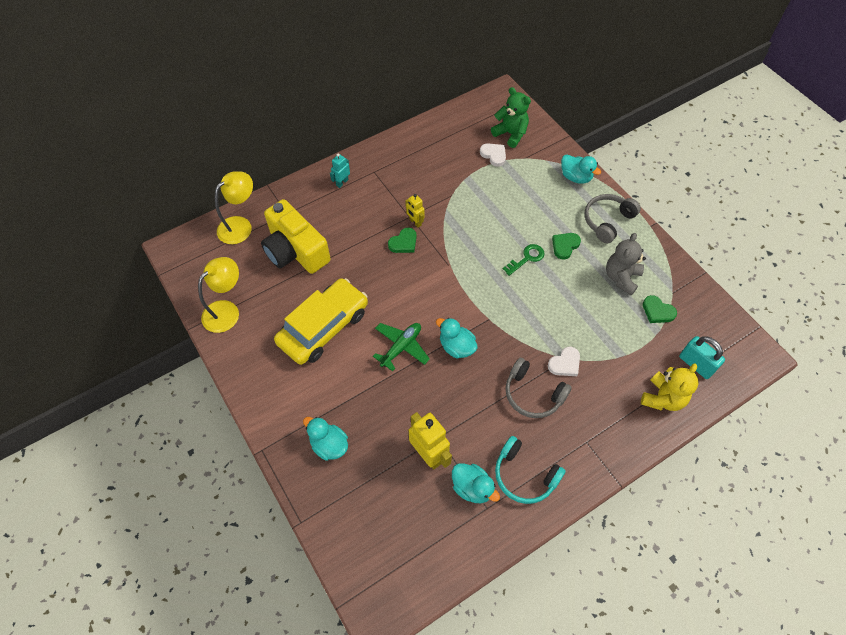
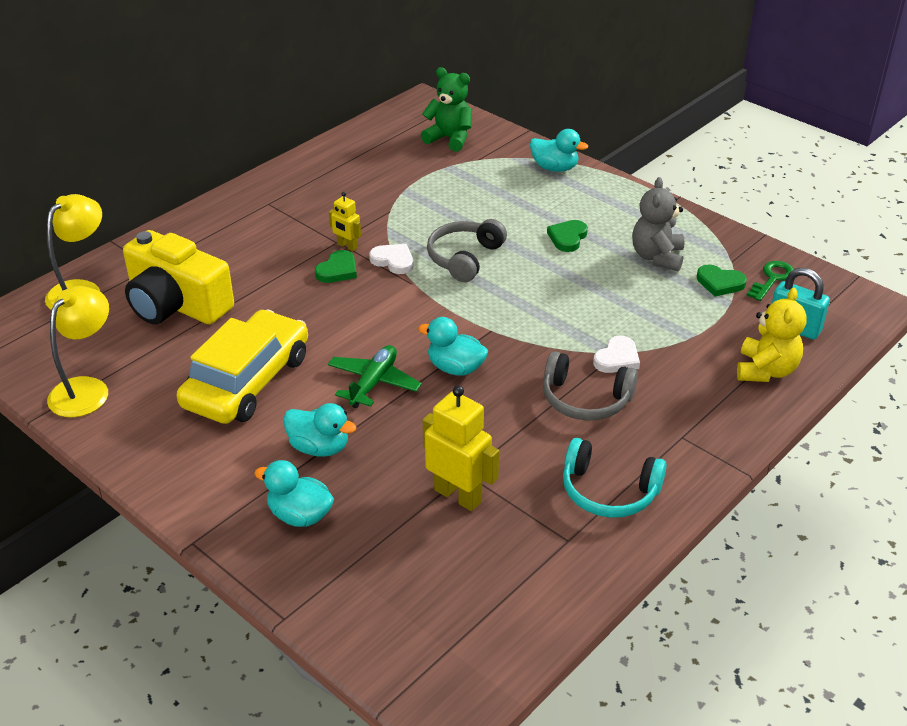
camera: 15 degrees left, 20 degrees down
(342, 182) = (224, 221): turquoise robot -> none
(472, 488) = (537, 521): turquoise duck -> turquoise duck (319, 447)
(494, 155) = (434, 162): white heart -> white heart (393, 261)
(526, 258) = (520, 258): green key -> green key (772, 279)
(607, 221) = (615, 204): grey headphones -> grey headphones (464, 258)

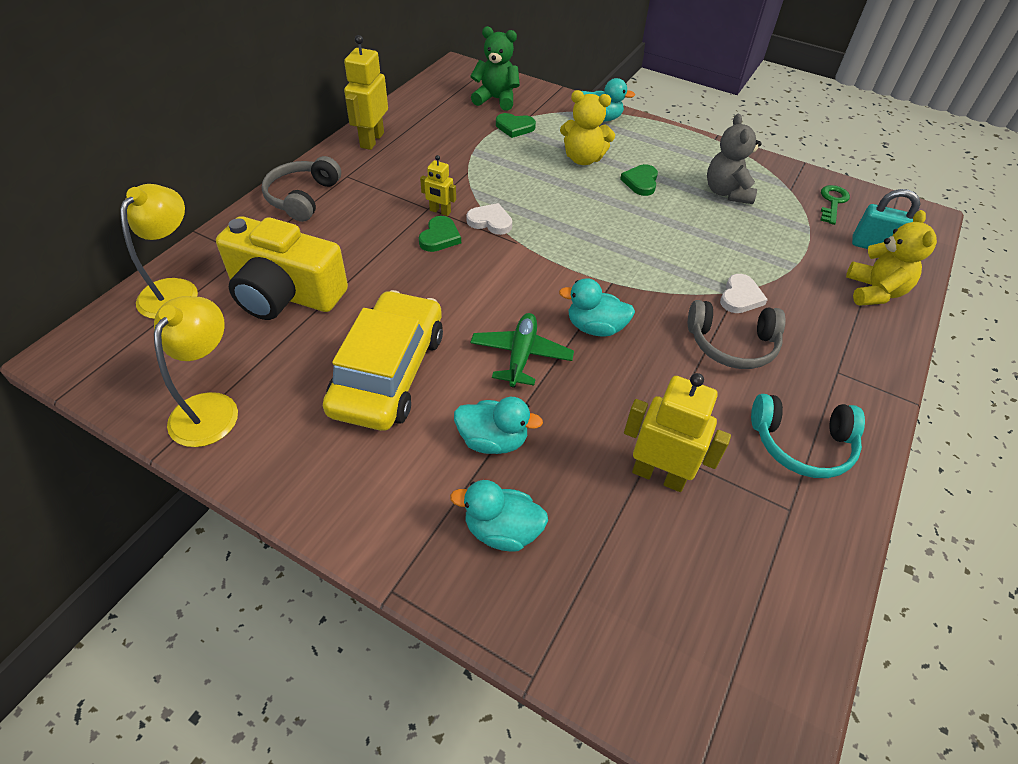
camera: 15 degrees left, 10 degrees up
(304, 170) = (371, 140): none -> yellow robot
(464, 258) = (556, 211): grey headphones -> grey headphones (303, 197)
(516, 208) = (583, 159): none -> yellow teddy bear
(720, 283) = (791, 211): green heart -> green heart (514, 127)

